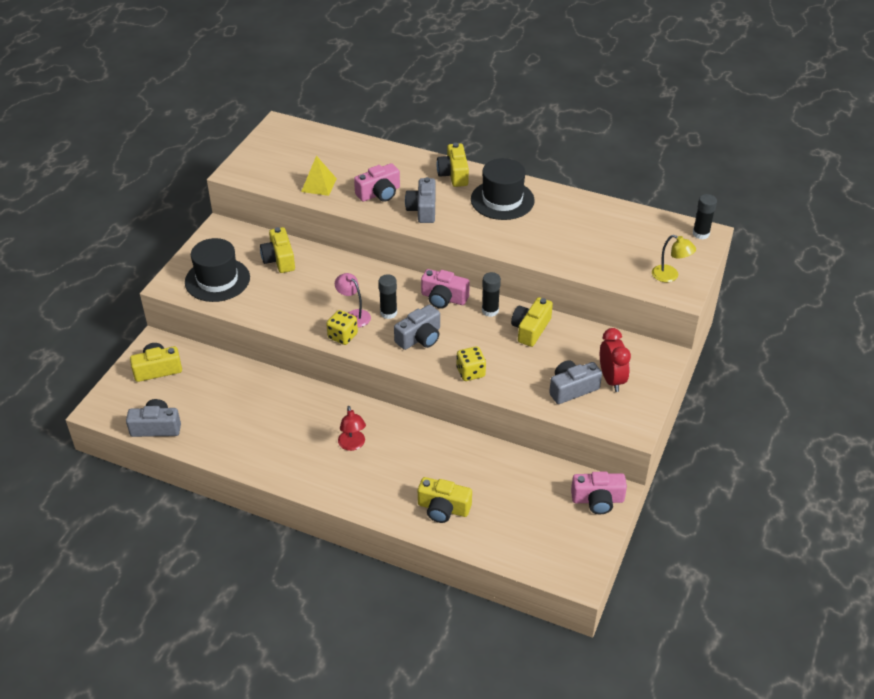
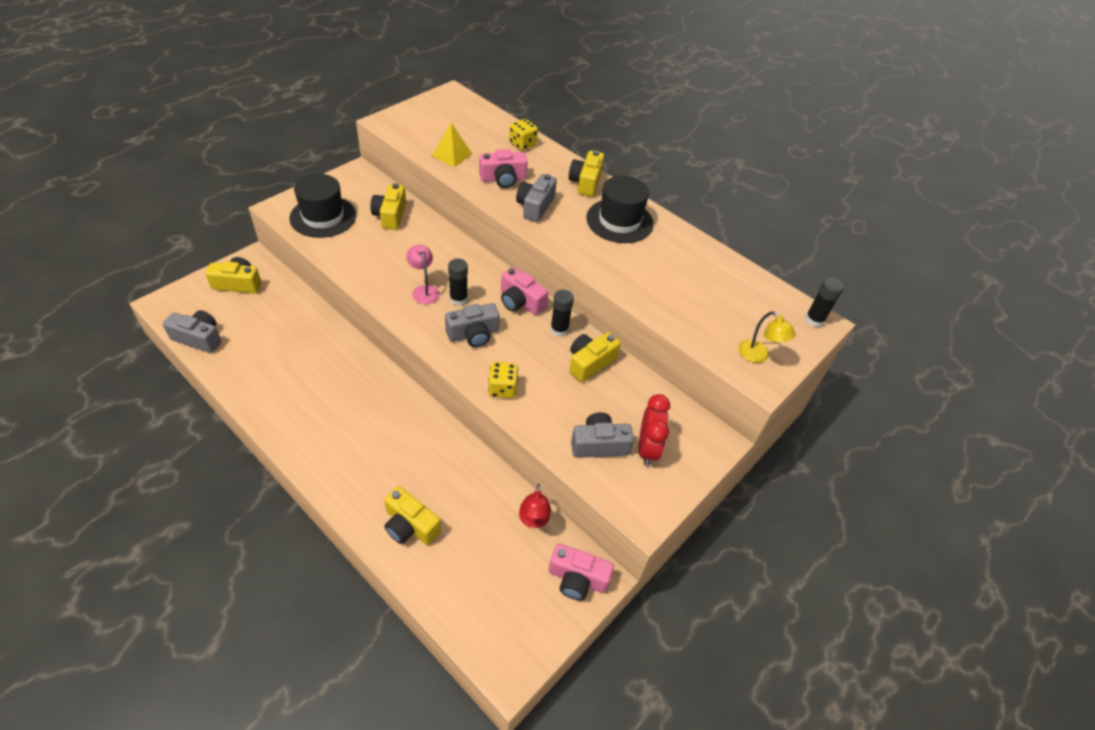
camera: 15 degrees right, 5 degrees up
(342, 336) = (400, 307): yellow dice -> yellow dice (522, 144)
(352, 445) = (363, 421): red lamp -> red lamp (533, 520)

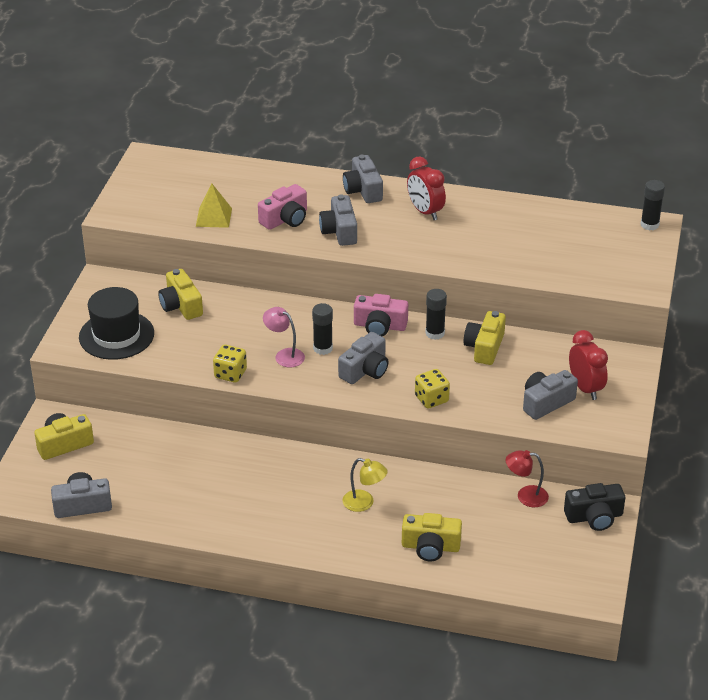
camera: 25 degrees left, 10 degrees down
(522, 144) = (270, 179): yellow dice -> yellow dice (230, 374)
(533, 520) = (525, 496): red lamp -> red lamp turned 120 degrees clockwise
(577, 579) = (594, 517): pink camera -> black camera
(585, 182) = (363, 190): yellow camera -> grey camera
(619, 221) = (425, 212): black hat -> red clock
(758, 356) = (628, 271): yellow lamp -> yellow lamp (364, 503)

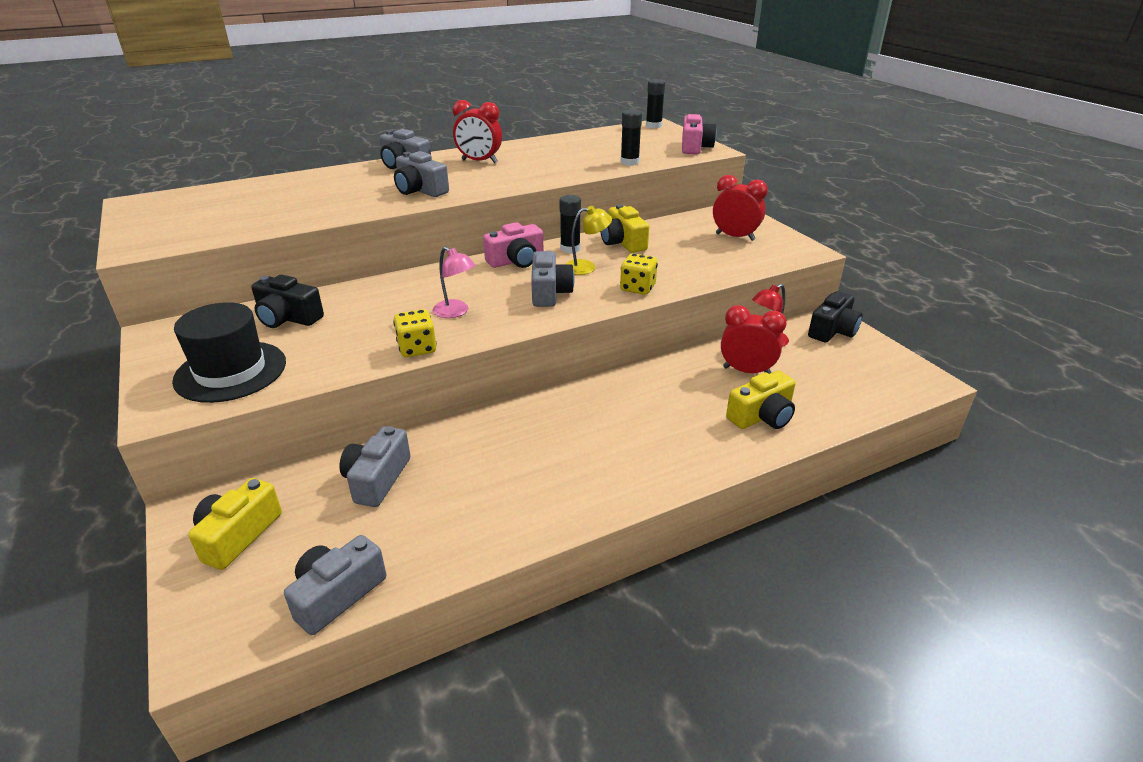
camera: 40 degrees left, 5 degrees down
(181, 305) = (288, 318): yellow camera -> black camera
(213, 217) = (271, 217): yellow pyramid -> none
(284, 355) = (456, 312): pink lamp -> pink lamp turned 135 degrees counterclockwise
(285, 219) = (354, 198): pink camera -> pink camera (695, 147)
(323, 348) = (486, 293): black glue stick -> black glue stick (629, 162)
(364, 503) = (655, 413): yellow lamp -> yellow lamp (586, 267)
(471, 510) = (746, 371): none -> red clock
(546, 402) = (725, 255): grey camera -> grey camera (377, 479)

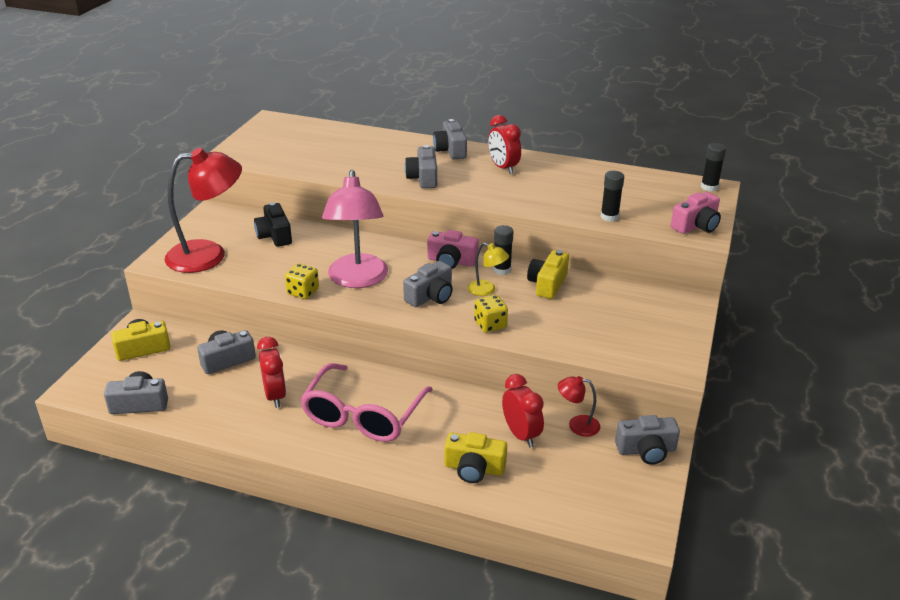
camera: 45 degrees right, 0 degrees up
(231, 371) = (209, 255): black hat -> red lamp
(456, 312) = (357, 279): pink lamp -> pink lamp, size x2.18
(605, 436) = (363, 414): none -> pink glasses
(735, 237) = (643, 324): red clock -> red clock (275, 396)
(832, 330) = (646, 450): black camera -> grey camera

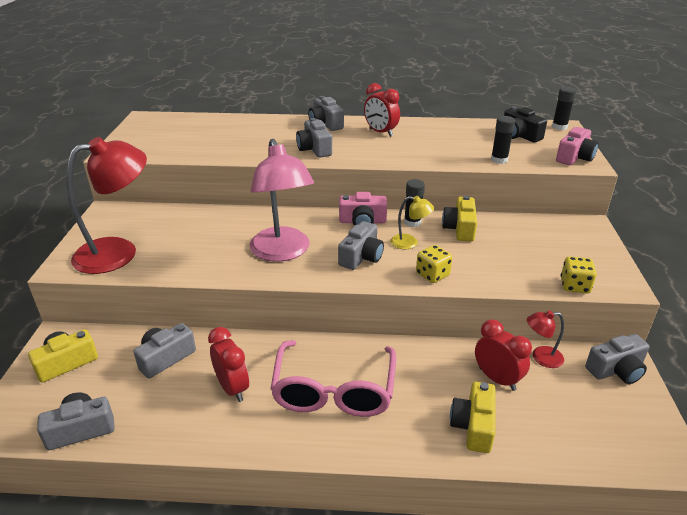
camera: 15 degrees left, 0 degrees up
(274, 235) = (180, 223): black camera -> black camera (519, 135)
(303, 292) = (233, 273): yellow dice -> yellow dice (574, 286)
(474, 468) = (473, 426): yellow camera -> yellow camera turned 105 degrees clockwise

